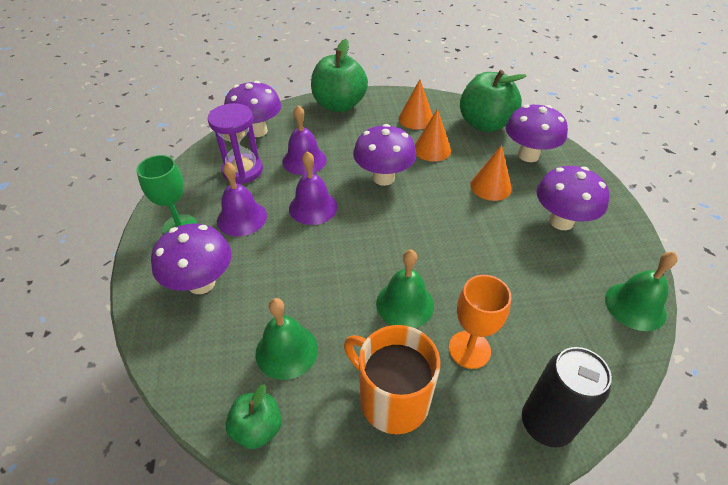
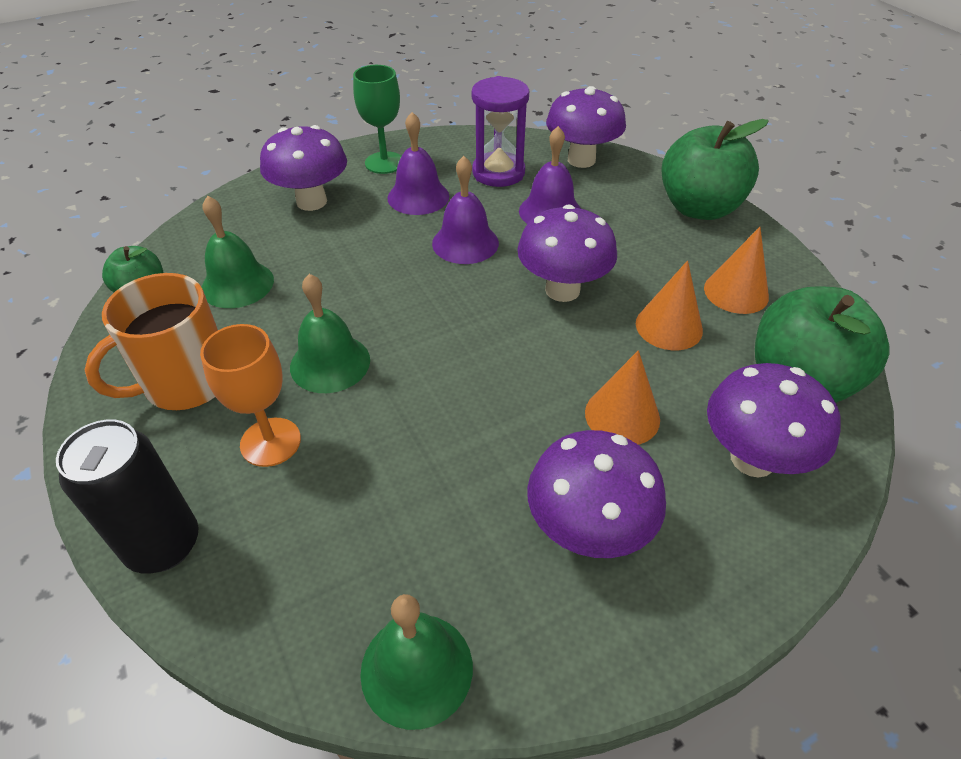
camera: 70 degrees right, 0 degrees up
(392, 399) = (186, 382): orange mug -> orange mug turned 150 degrees counterclockwise

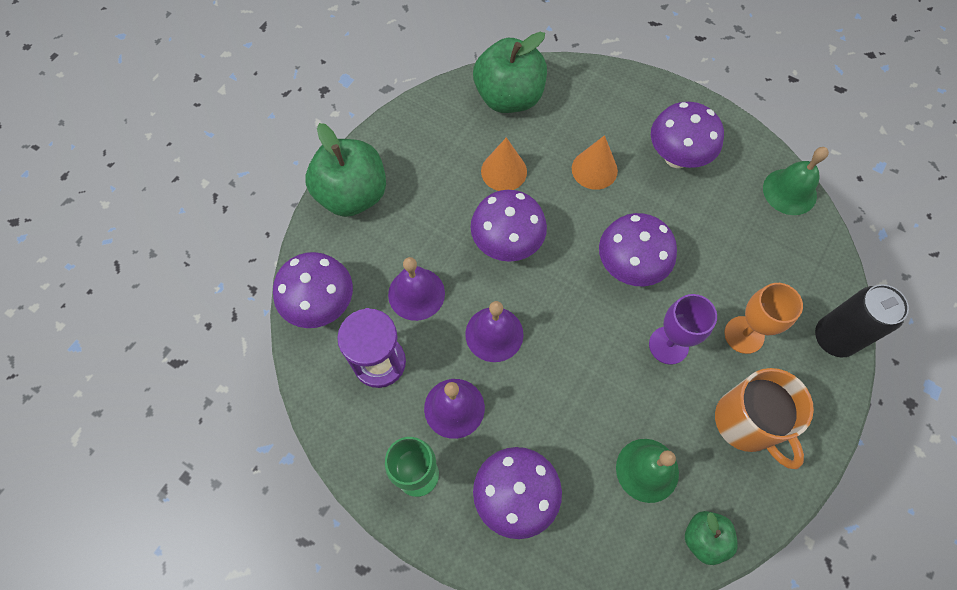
camera: 120 degrees left, 20 degrees up
(186, 382) = (747, 422): orange mug -> orange mug turned 45 degrees clockwise
(330, 363) = (668, 345): green bell -> purple goblet
(736, 292) = (445, 146): orange cone -> none
(752, 459) = (582, 105): purple mushroom -> purple mushroom (629, 267)

